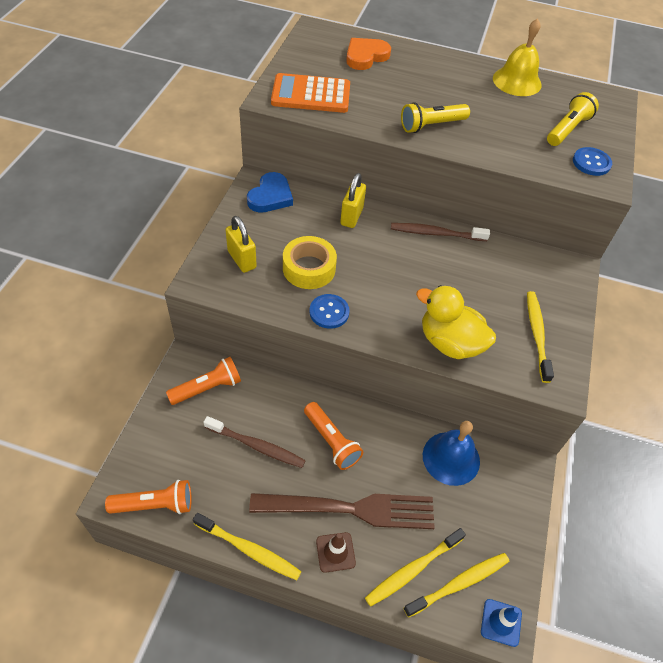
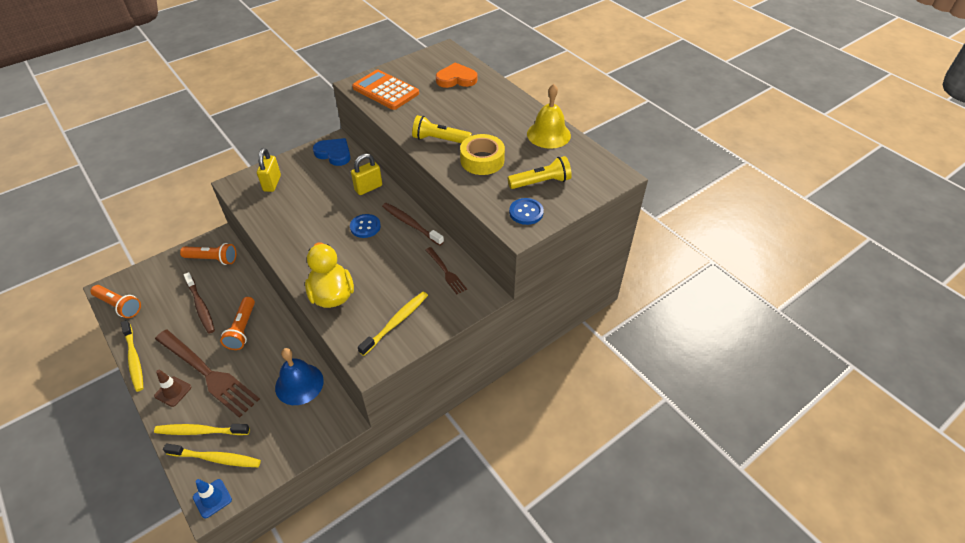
camera: 40 degrees right, 5 degrees down
(270, 196) = (334, 154): blue heart -> blue heart turned 120 degrees counterclockwise
(309, 268) = (303, 207): yellow tape -> yellow tape (482, 160)
(329, 312) = (283, 238): blue button -> blue button (365, 227)
(521, 263) = (446, 272): none -> brown fork

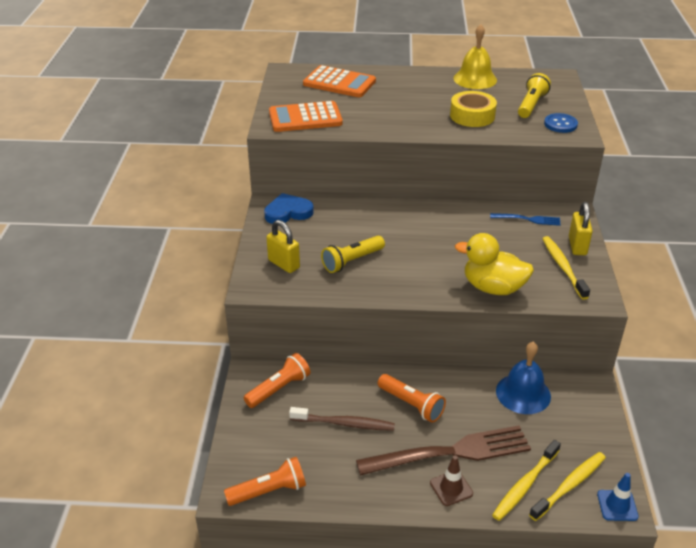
camera: 50 degrees left, 10 degrees down
(134, 359) = (372, 505): yellow toothbrush -> none
(365, 227) = (421, 236): blue button -> none
(368, 188) = (367, 213): yellow padlock -> yellow padlock (577, 246)
(411, 224) = (446, 212): brown toothbrush -> none
(440, 140) = (418, 122): yellow flashlight -> yellow flashlight (352, 261)
(446, 272) = (528, 219): brown fork -> blue fork
(456, 79) = (339, 83): orange heart -> orange calculator

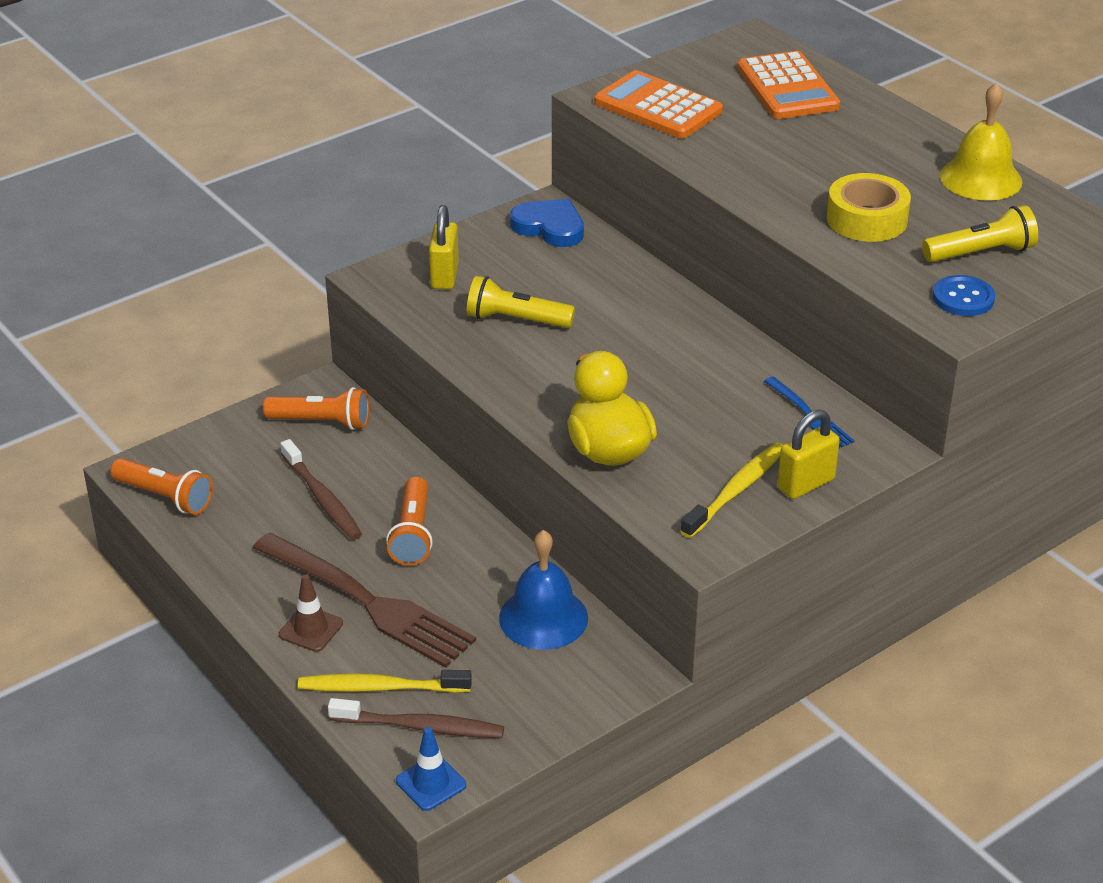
camera: 50 degrees right, 0 degrees up
(569, 485) = (421, 727): yellow toothbrush -> brown toothbrush

